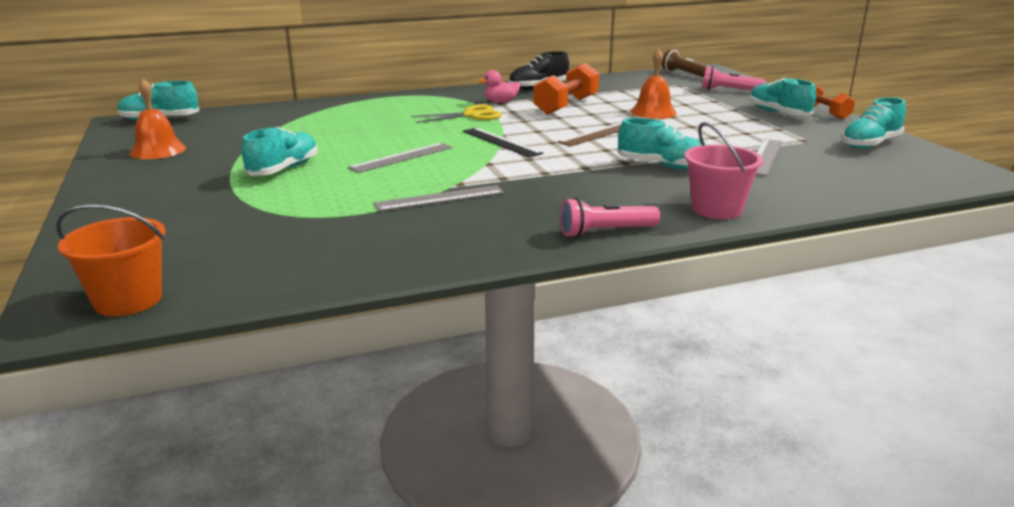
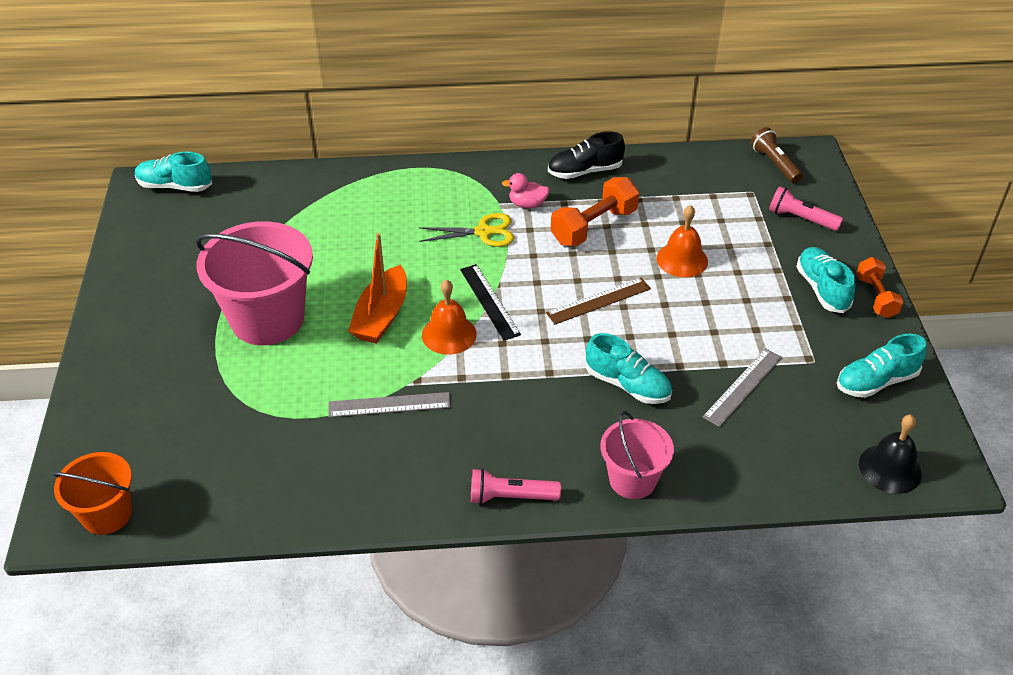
camera: 15 degrees right, 20 degrees up
(158, 150) = (163, 256): orange bell -> orange bell (449, 334)
(284, 169) = (267, 319): turquoise shoe -> pink bucket
(401, 157) = (381, 316): grey ruler -> orange boat
(934, 178) = (890, 468): none -> black bell

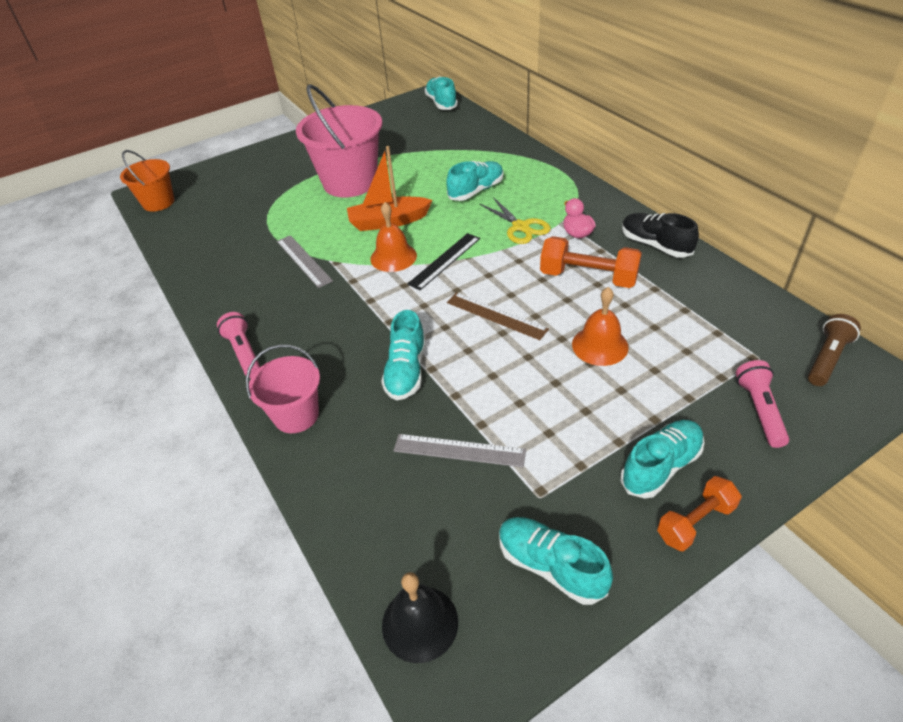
camera: 65 degrees right, 0 degrees up
(391, 234) = (476, 191): none -> turquoise shoe

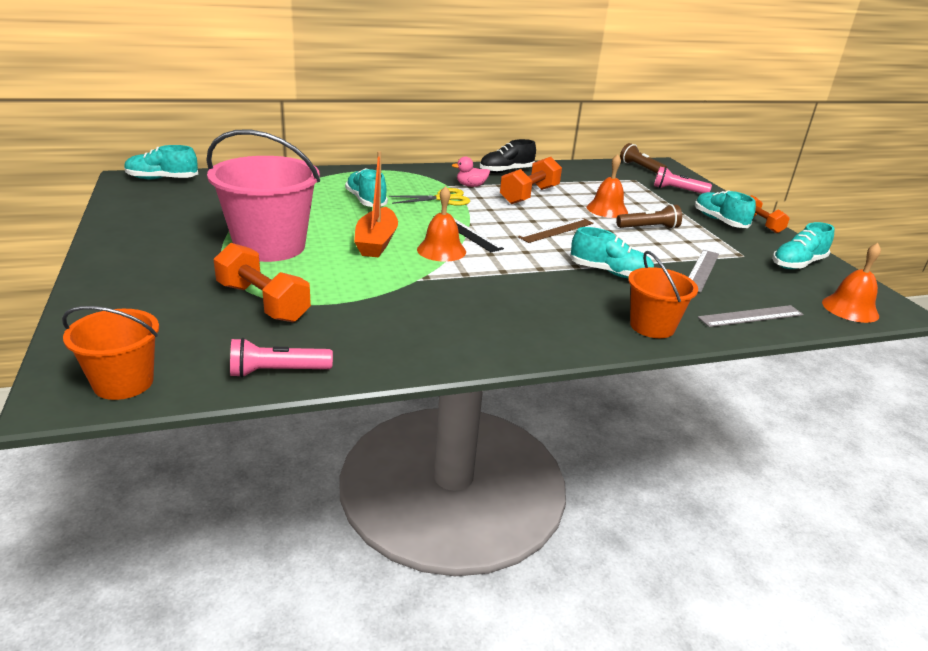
camera: 80 degrees left, 15 degrees down
(244, 353) = (551, 343): pink flashlight -> pink flashlight (278, 372)
(262, 209) = (263, 302): none -> orange dumbbell
(296, 415) = (652, 326): pink bucket -> orange bucket
(303, 260) = (406, 292): grey ruler -> grey ruler (751, 316)
(420, 623) = (850, 309): black bell -> orange bell
(566, 390) = (648, 228): none -> brown flashlight

